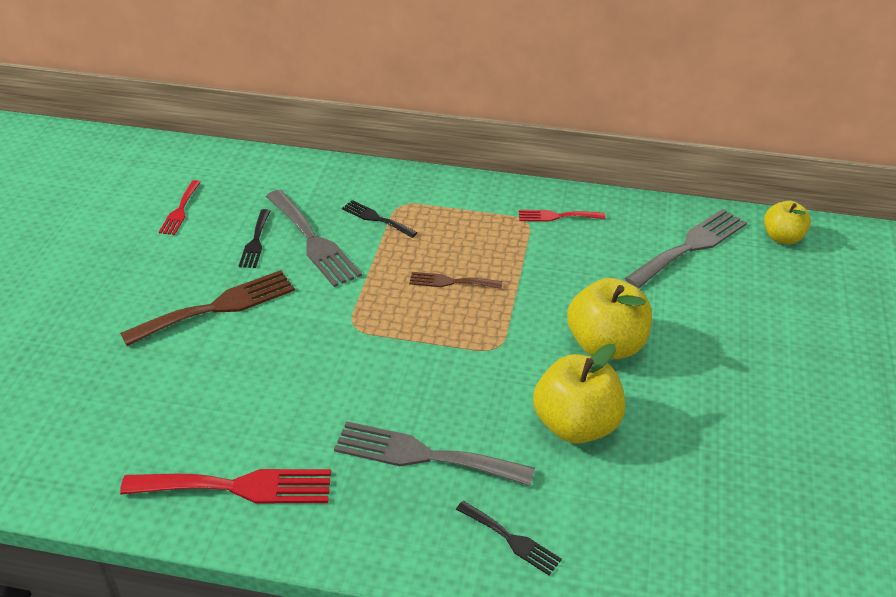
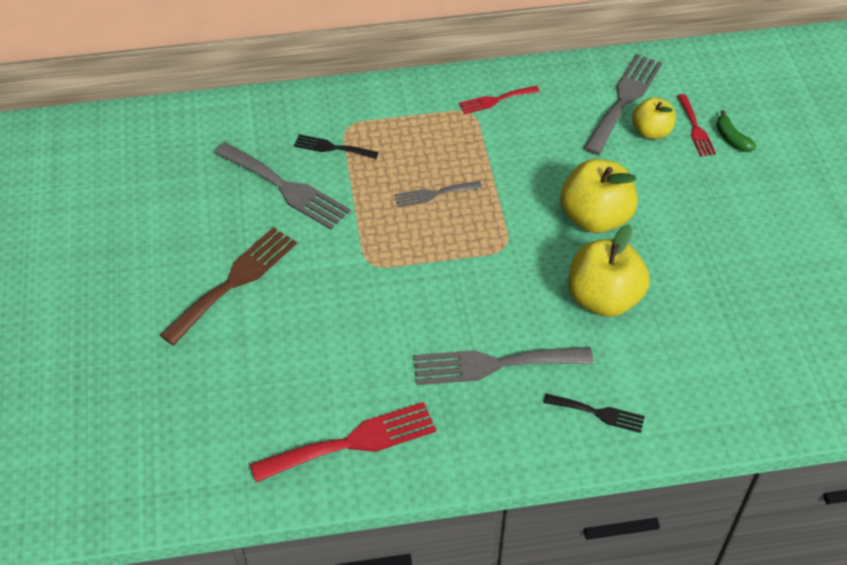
camera: 20 degrees left, 10 degrees up
(180, 210) = (136, 191): red fork -> red fork (695, 128)
(255, 242) = (231, 204): black fork -> none
(451, 282) = (434, 194): brown fork -> grey fork
(782, 237) = (696, 70): yellow apple -> yellow apple (651, 132)
(792, 309) = (731, 138): none -> green banana

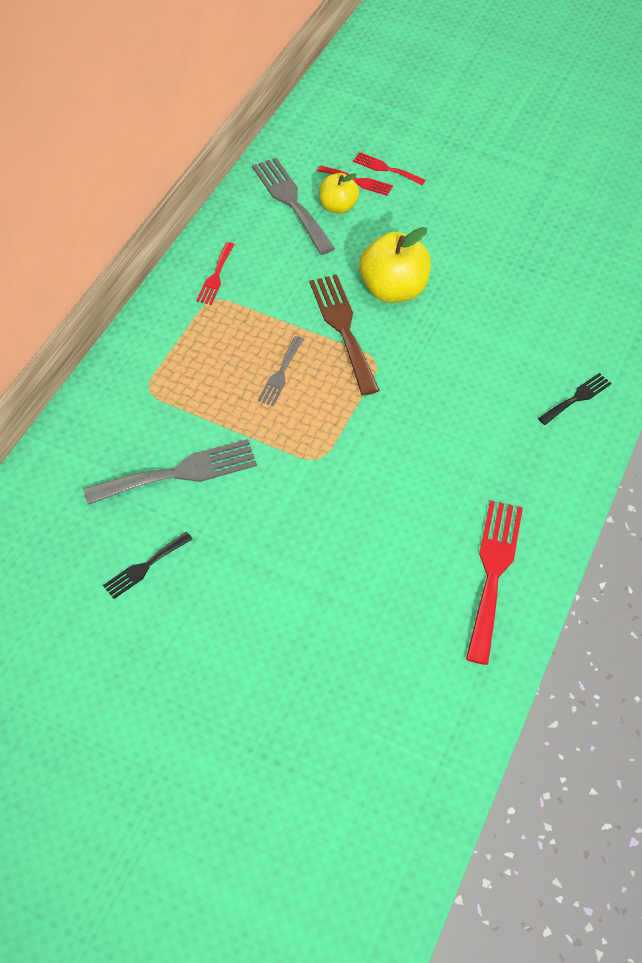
camera: 55 degrees left, 5 degrees up
(234, 281) = (255, 568): brown fork -> brown fork (343, 328)
(332, 147) = (163, 414): black fork -> black fork (145, 567)
(493, 364) = (485, 435): grey fork -> none
(603, 298) = (474, 331): yellow apple -> none
(731, 138) = (385, 169): green banana -> red fork

